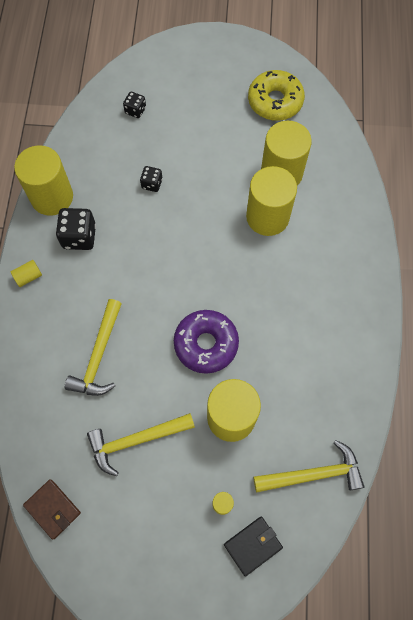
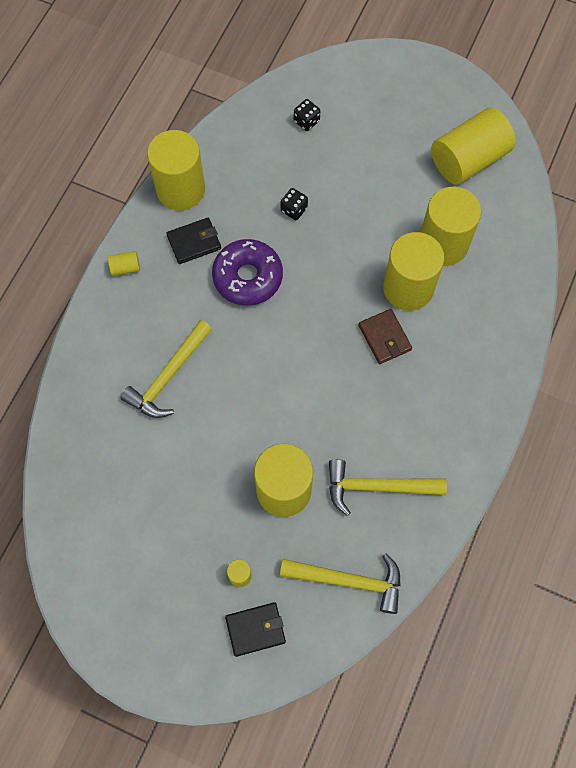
camera: 20 degrees right, 0 degrees up
(52, 509) = (65, 516): brown wallet -> brown wallet (384, 338)
(79, 237) = (194, 242): black dice -> black wallet
(135, 440) = (174, 478): yellow hammer -> yellow hammer (377, 487)
(206, 344) = (286, 403): purple donut -> purple donut (247, 277)
(275, 101) = (468, 159): yellow donut -> yellow cylinder

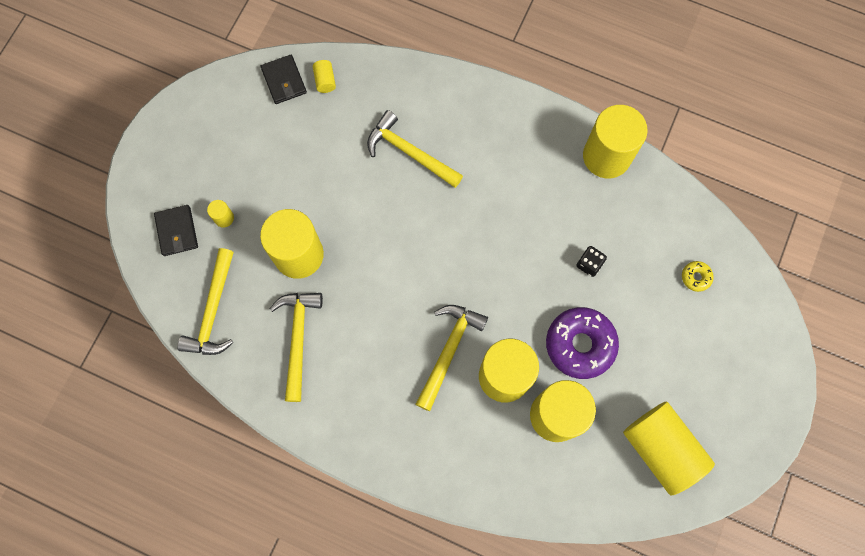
camera: 90 degrees right, 5 degrees up
(125, 268) = (519, 110): yellow cylinder -> yellow cylinder (325, 81)
(194, 242) = (548, 170): black wallet -> black wallet (284, 81)
(247, 277) = (512, 220): purple donut -> purple donut (580, 344)
(306, 121) = (696, 277): black dice -> yellow donut
(384, 338) = (449, 351): brown wallet -> yellow hammer

